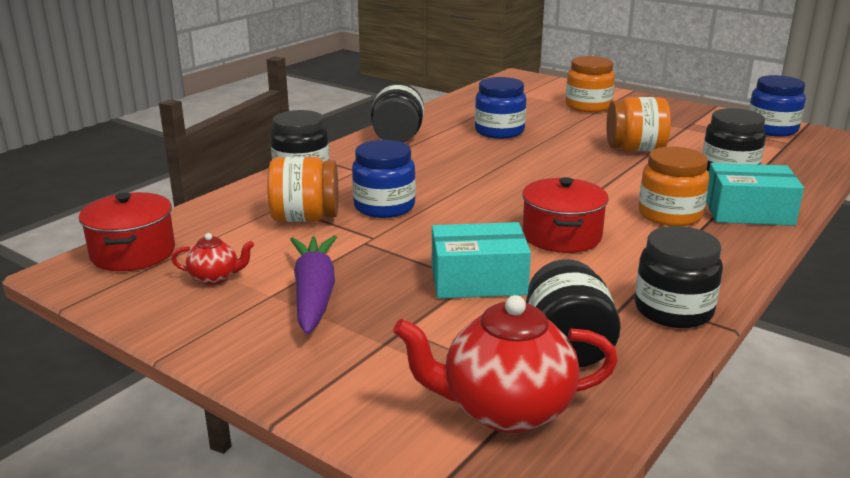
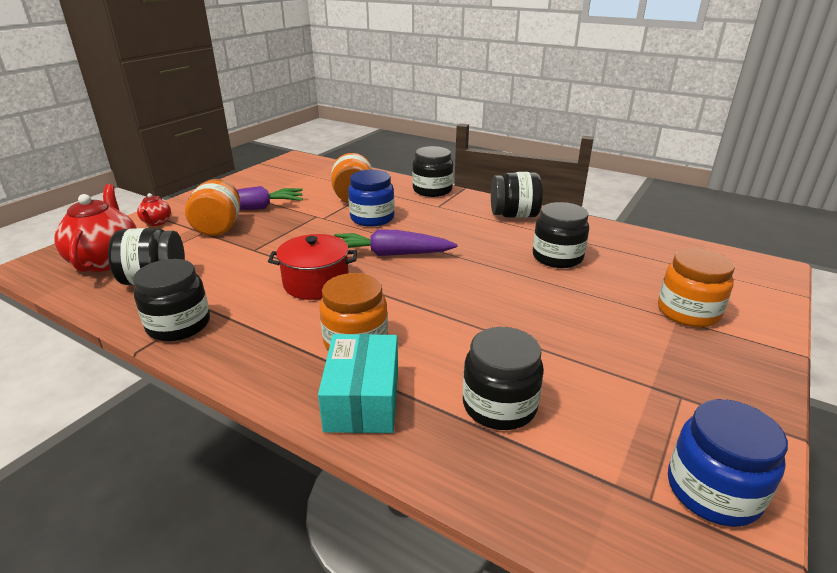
camera: 85 degrees right, 5 degrees up
(133, 253) = (313, 166): red pot -> none
(215, 278) = (280, 185): red teapot -> red teapot (156, 222)
(478, 280) = (253, 251): turquoise box -> none
(489, 198) = (391, 254): none -> purple carrot
(499, 131) = (557, 257): blue jar -> black jar
(635, 149) = (542, 336): orange jar -> orange jar (218, 227)

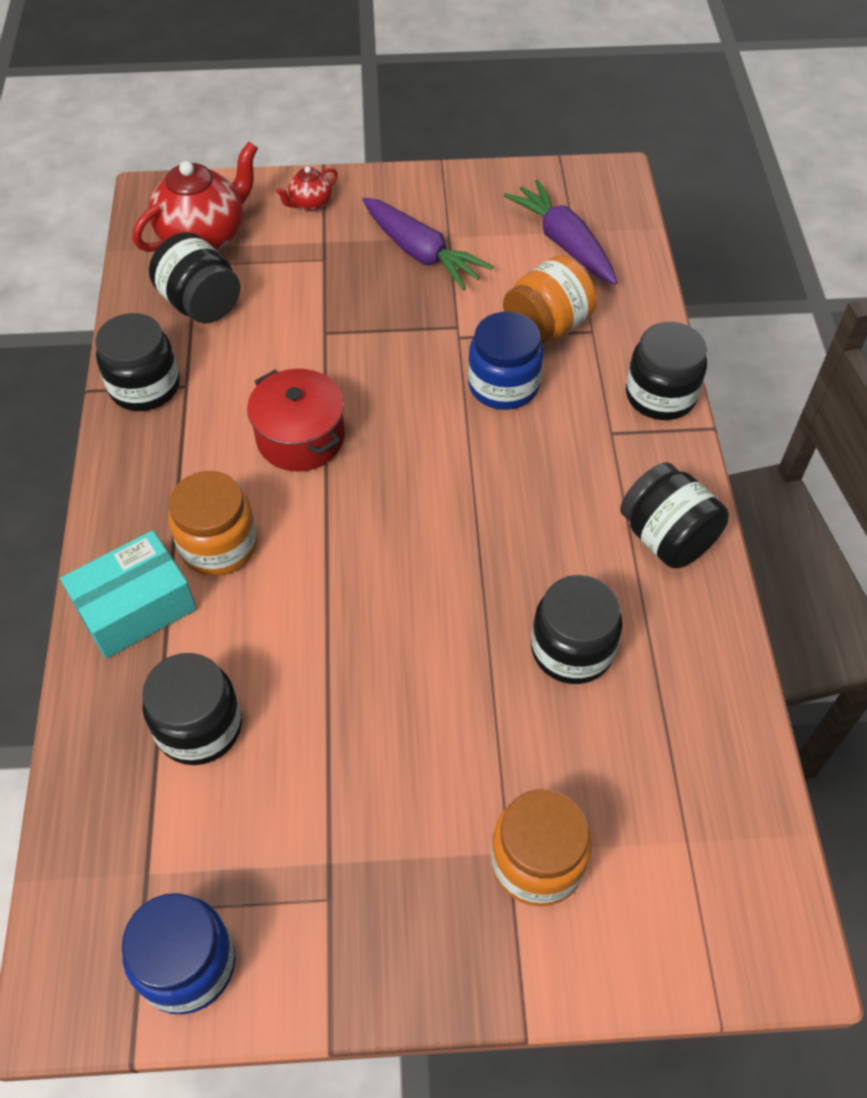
camera: 55 degrees right, 25 degrees up
(218, 227) = (346, 262): orange jar -> none
(391, 254) = (424, 464): purple carrot -> purple carrot (564, 243)

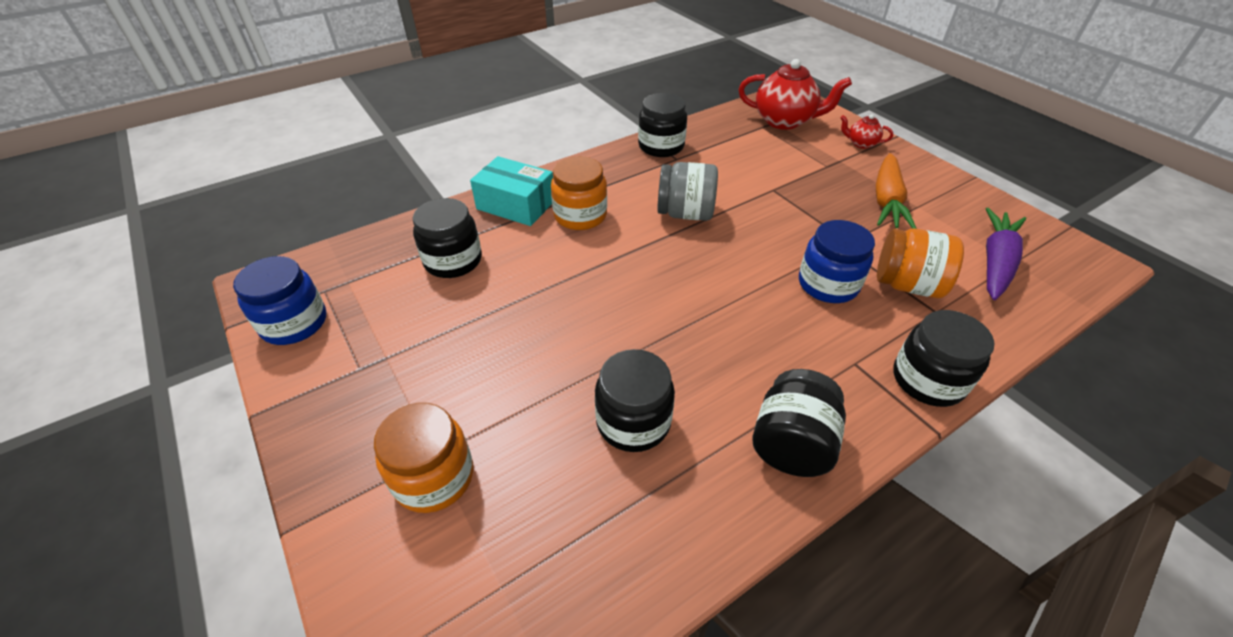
camera: 60 degrees right, 10 degrees down
(201, 304) = (737, 139): black jar -> none
(300, 438) = (685, 213): red pot -> grey jar
(421, 254) = (886, 201): purple carrot -> orange carrot

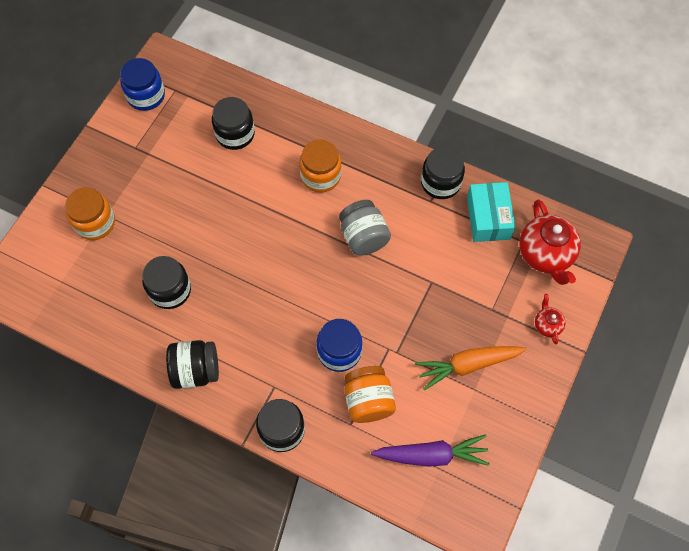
camera: 60 degrees right, 20 degrees up
(516, 205) = (308, 132): turquoise box -> turquoise box (488, 218)

